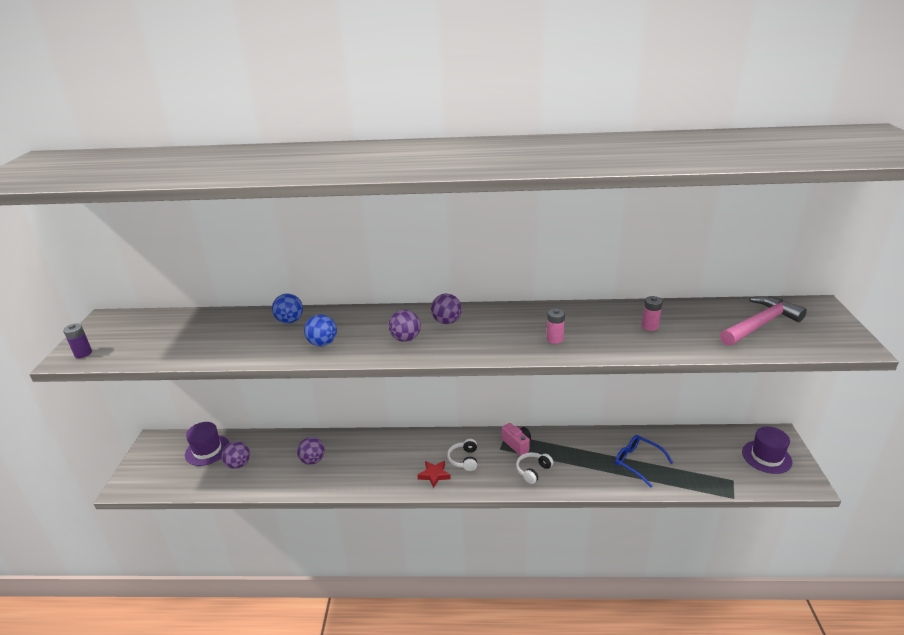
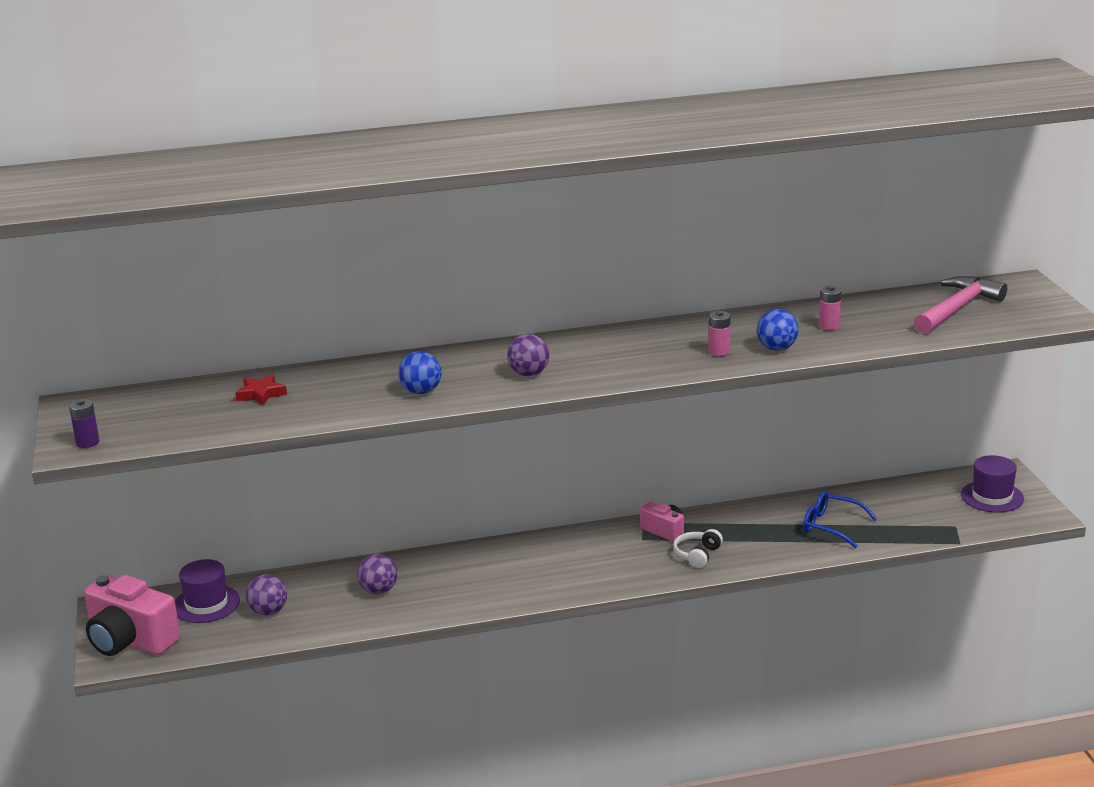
camera: 15 degrees left, 5 degrees down
(147, 472) = (130, 641): none -> pink camera
(290, 321) = (354, 374): blue ball -> blue ball (777, 348)
(434, 475) = (564, 579): red star -> red star (261, 394)
(447, 321) = (571, 350): purple ball -> none
(464, 459) = (598, 557): white headphones -> none

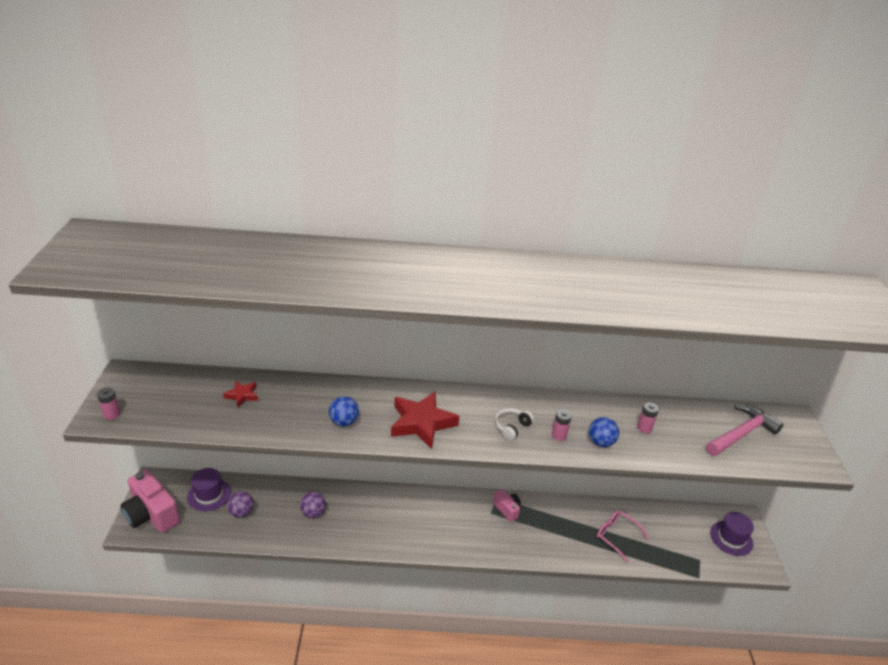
camera: 10 degrees right, 10 degrees up
(87, 442) = (112, 414): purple battery -> pink battery
(529, 374) = (422, 423): purple ball -> red star
(697, 555) = (521, 538): white headphones -> white headphones (512, 427)
(831, 526) = (616, 536): blue glasses -> pink glasses

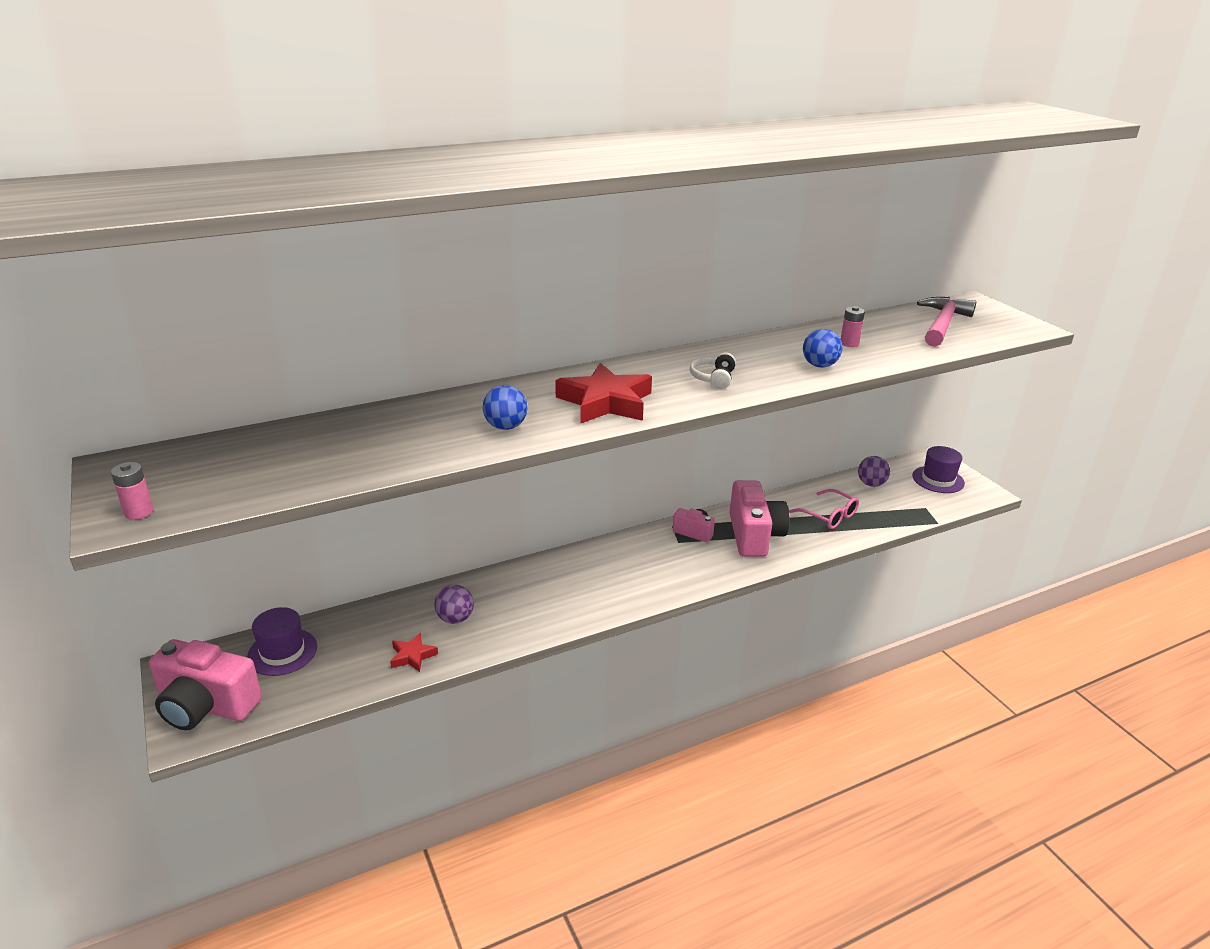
camera: 25 degrees left, 5 degrees down
(241, 512) = (350, 654): purple ball -> purple ball (871, 484)
(242, 395) = (333, 440): red star -> red star (412, 656)
(547, 530) = (754, 535): none -> pink camera
(559, 435) = (770, 371): pink battery -> none
(616, 536) = (829, 516): pink glasses -> pink glasses turned 150 degrees counterclockwise

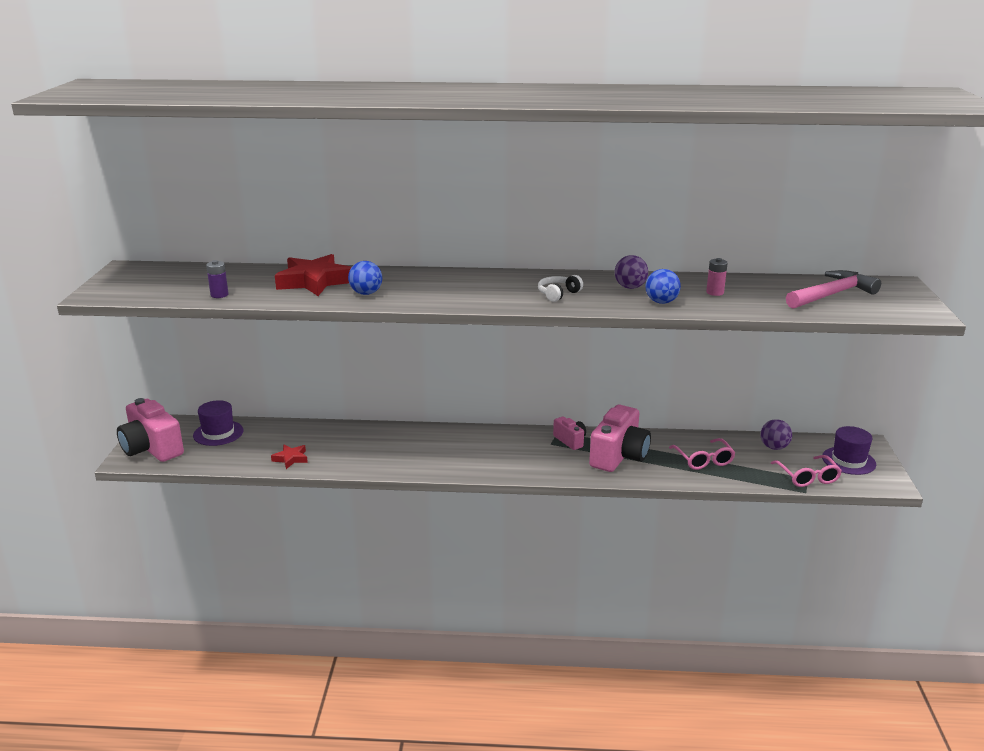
camera: 30 degrees right, 5 degrees down
(139, 512) = (110, 292): pink battery -> none
(315, 475) = (219, 295): none -> purple battery
(455, 618) = (339, 446): purple ball -> purple ball (630, 287)
(605, 402) = (454, 293): red star -> red star (314, 281)
(925, 507) = (807, 477): none -> pink glasses

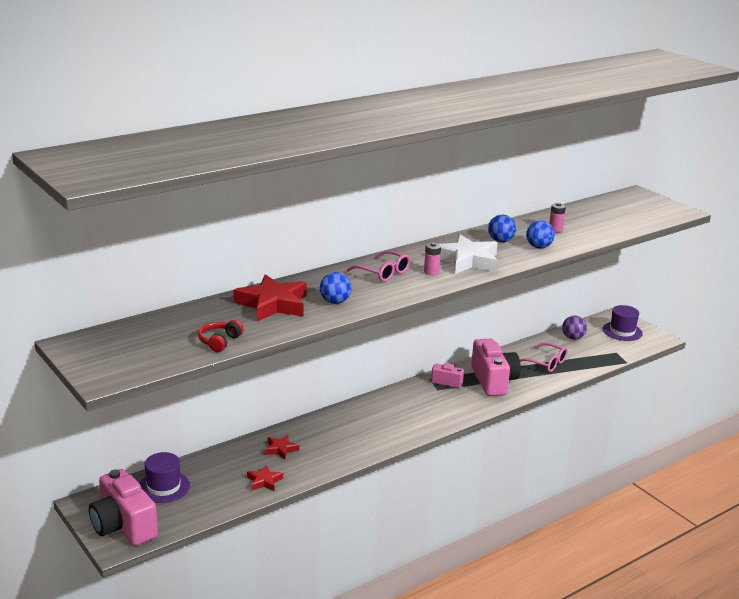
camera: 40 degrees left, 0 degrees up
(152, 448) = (123, 526): pink camera -> pink camera turned 45 degrees clockwise
(219, 295) = (219, 342): purple battery -> red headphones
(341, 440) = (281, 449): none -> red star
(502, 294) = (431, 272): none -> pink battery
(558, 294) = (467, 260): white headphones -> white star
(630, 287) = (500, 241): purple ball -> blue ball
(807, 477) = (615, 351): pink glasses -> pink glasses (383, 273)
(832, 294) = (618, 212): pink hammer -> none

